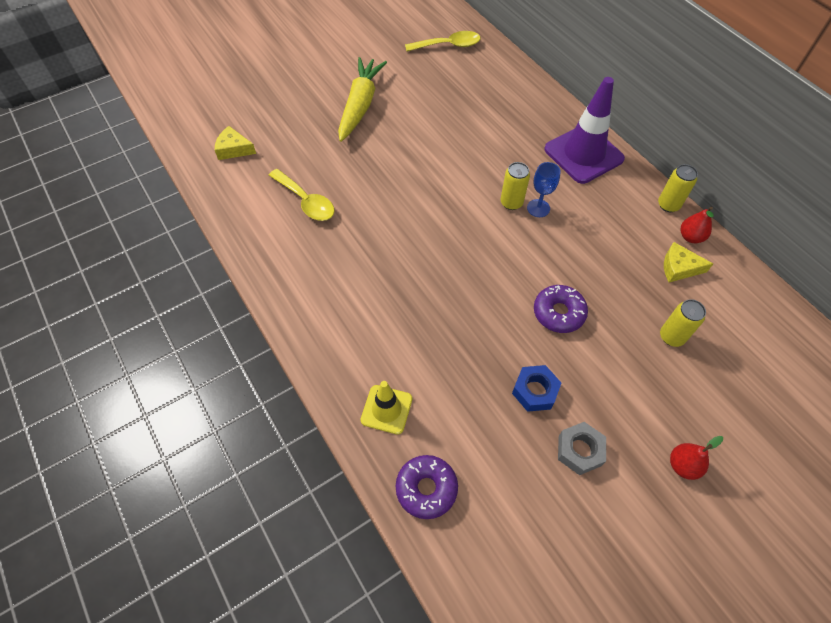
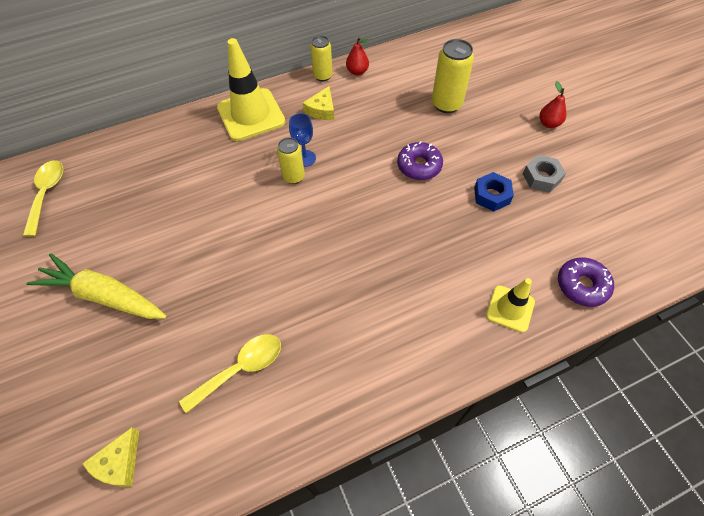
camera: 80 degrees left, 0 degrees up
(583, 154) = (251, 115): purple traffic cone -> yellow traffic cone
(671, 337) = (446, 104): yellow can -> yellow can, size x1.55
(679, 267) = (385, 85): yellow cheese -> yellow cheese (322, 110)

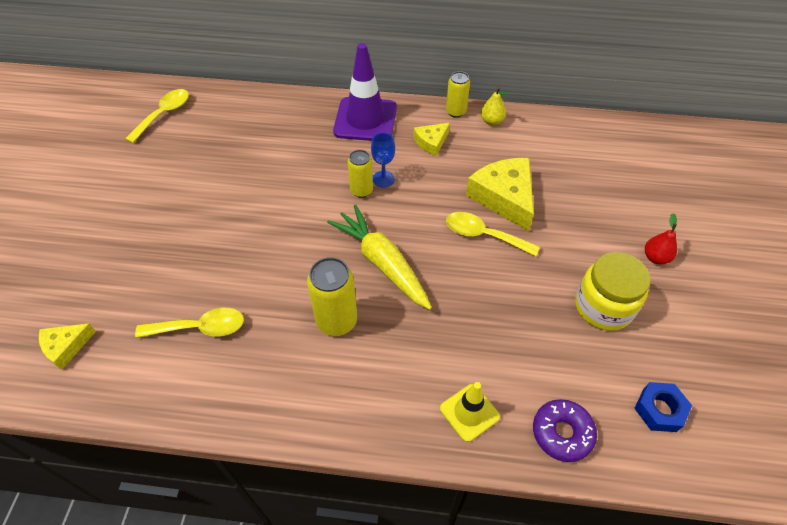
camera: 30 degrees right, 5 degrees down
(104, 295) = (146, 214): yellow carrot -> yellow carrot (382, 263)
(251, 115) = (365, 120): yellow traffic cone -> purple traffic cone
(357, 72) = (491, 121): red pear -> yellow pear
(412, 129) = (504, 197): none -> yellow cheese
(419, 166) = (484, 235): purple donut -> yellow spoon
(446, 104) = (558, 189): yellow can -> yellow can (336, 321)
(491, 195) = (535, 298): blue nut -> blue nut (659, 410)
(541, 177) = (603, 307): grey nut -> yellow jar

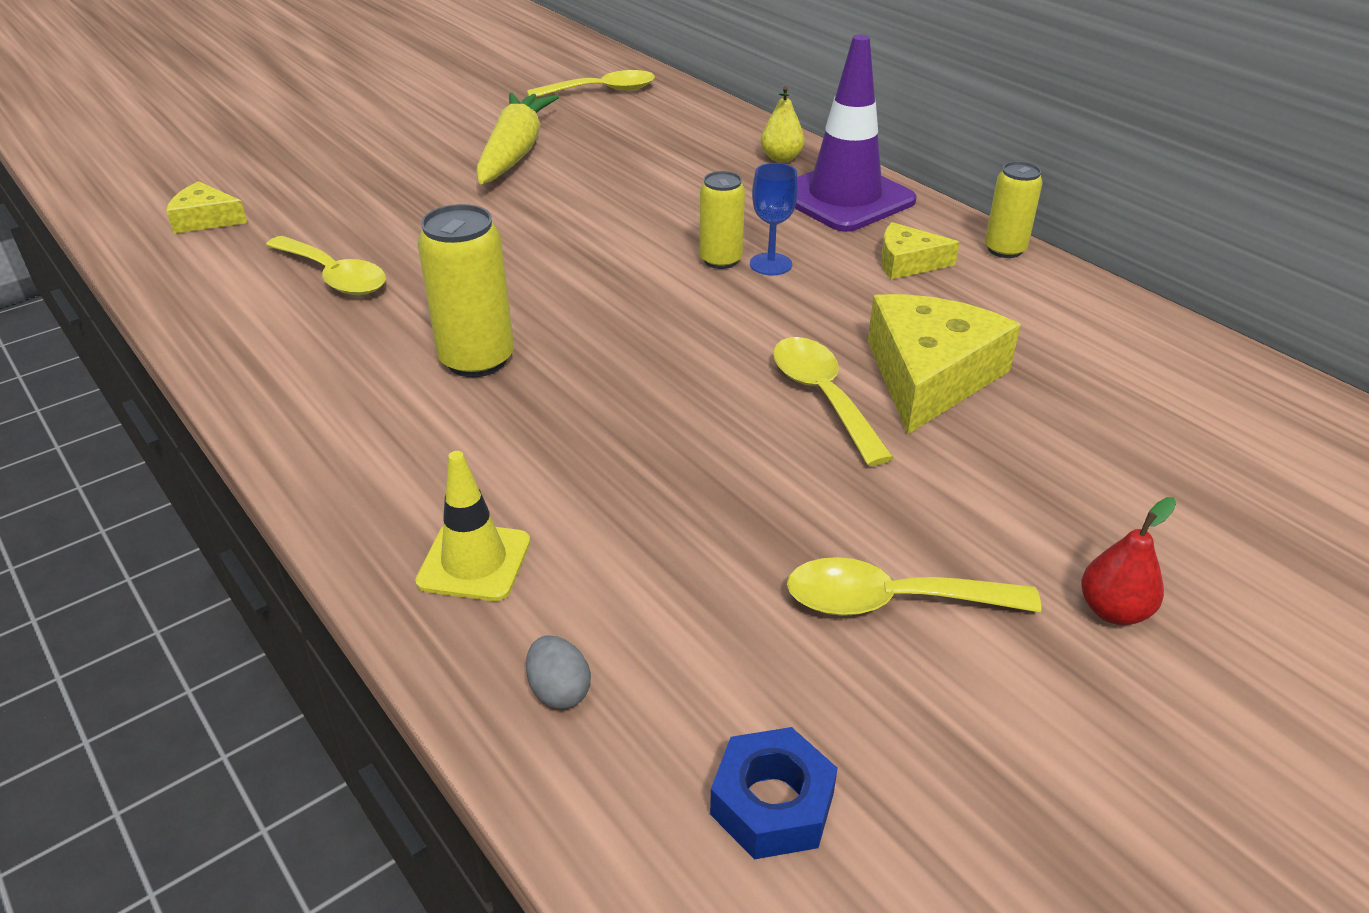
camera: 45 degrees right, 15 degrees down
(382, 263) = (627, 341): yellow carrot -> yellow carrot (515, 152)
(491, 121) = (1053, 286): yellow pear -> yellow pear (781, 158)
(562, 433) = (559, 691): purple donut -> grey egg
(603, 307) = (892, 601): yellow jar -> yellow spoon

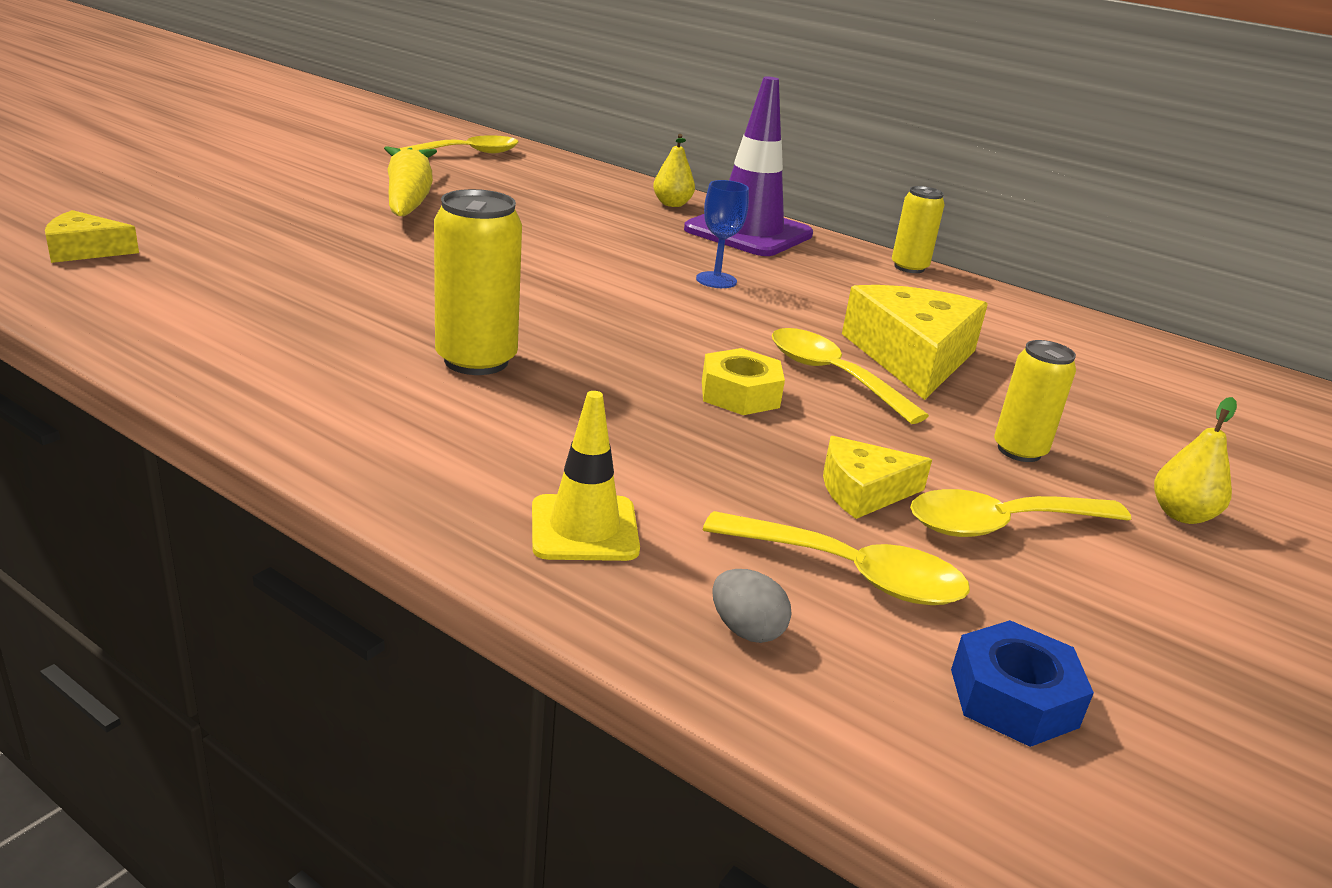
camera: 20 degrees left, 10 degrees down
(333, 276) = (271, 296): yellow spoon -> yellow spoon (849, 573)
(711, 415) = (740, 394): none -> yellow nut
(720, 260) = (668, 278): yellow can -> yellow can (1019, 451)
(908, 262) = (835, 277): yellow cheese -> yellow cheese (863, 491)
(1113, 610) = (1181, 515): red pear -> yellow pear

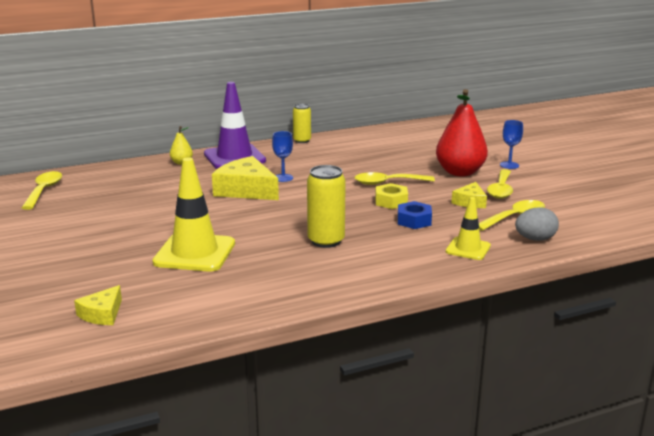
camera: 55 degrees left, 5 degrees down
(335, 269) = (195, 253): none -> yellow traffic cone
(408, 197) = (105, 219): yellow carrot -> none
(746, 630) = (535, 239): grey egg -> grey egg, size x1.60
(912, 357) = (383, 166): yellow cheese -> yellow cheese (246, 190)
(1013, 698) = (580, 215): blue nut -> blue nut (414, 221)
(1019, 451) = (460, 172): yellow can -> red pear
(1181, 515) = (509, 165): yellow pear -> blue goblet

